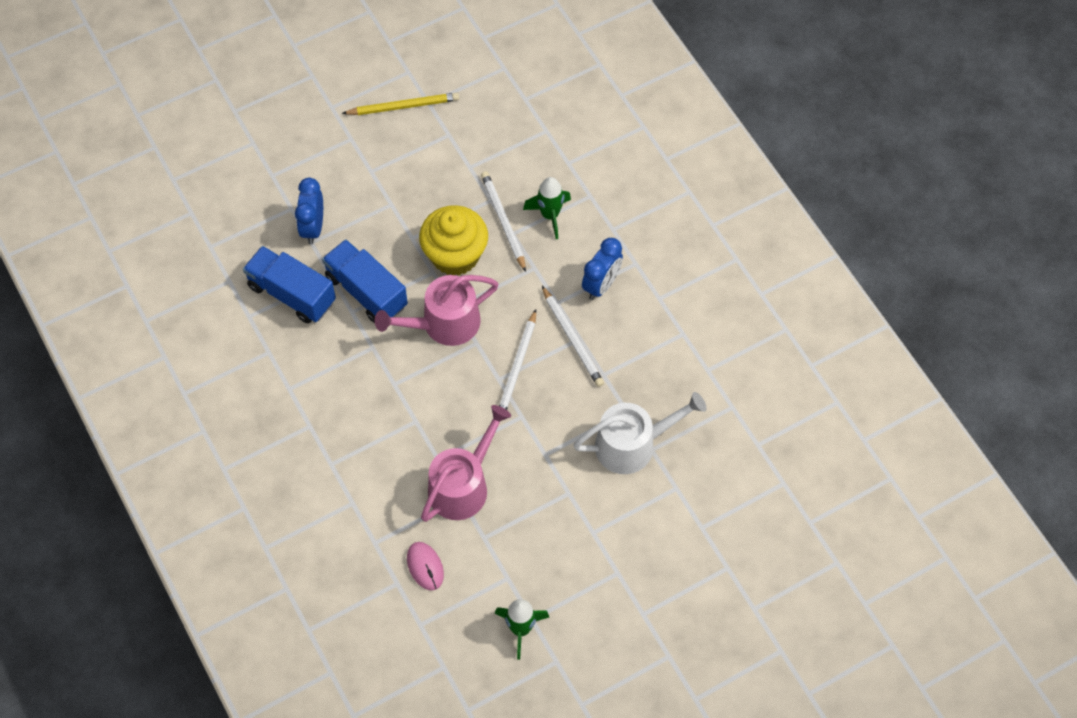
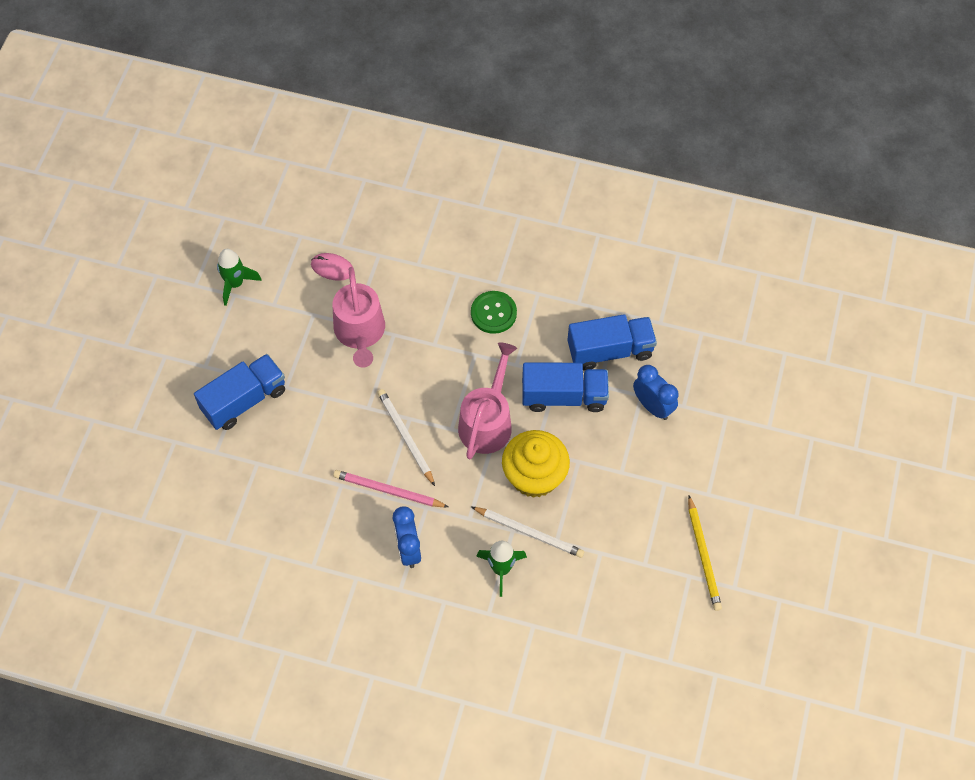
camera: 135 degrees right, 0 degrees up
(341, 404) = (493, 313): none -> green button
(403, 106) = (703, 555): yellow pencil -> yellow pencil turned 45 degrees counterclockwise
(572, 339) = (388, 491): white pencil -> pink pencil
(613, 511) = (244, 400): none -> blue truck
(632, 444) = (273, 455): white watering can -> none

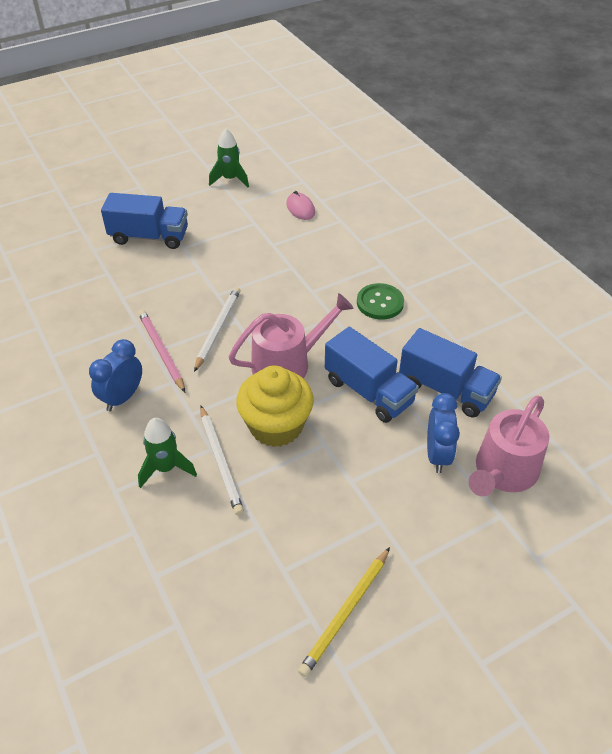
camera: 45 degrees right, 15 degrees down
(360, 332) = (271, 251): pink watering can -> pink watering can (503, 472)

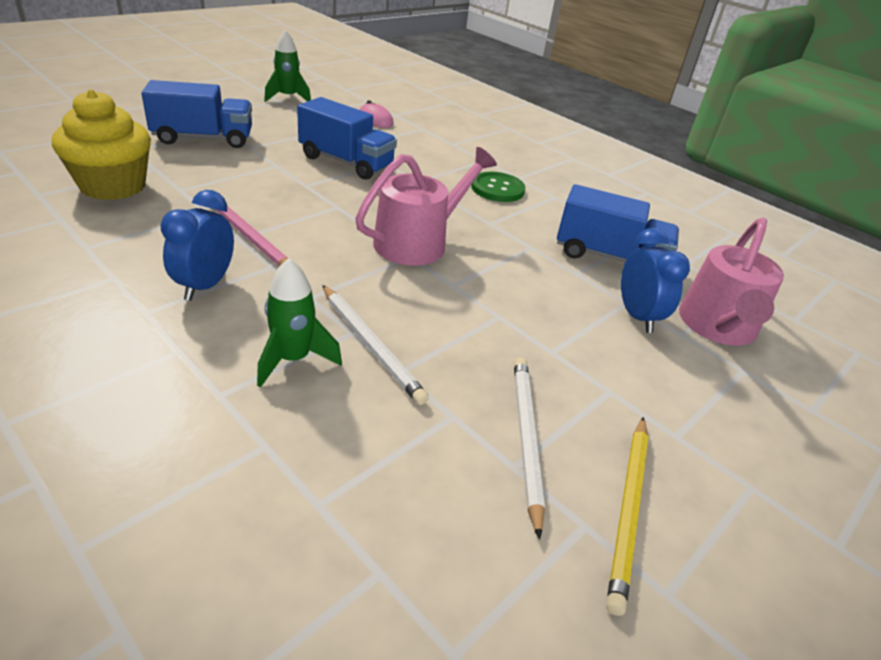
camera: 20 degrees left, 10 degrees down
(218, 329) = (317, 214): white pencil -> white pencil (525, 438)
(276, 426) = (430, 302): yellow cupcake -> yellow cupcake (113, 186)
(368, 391) = (526, 263): blue truck -> blue truck (346, 162)

